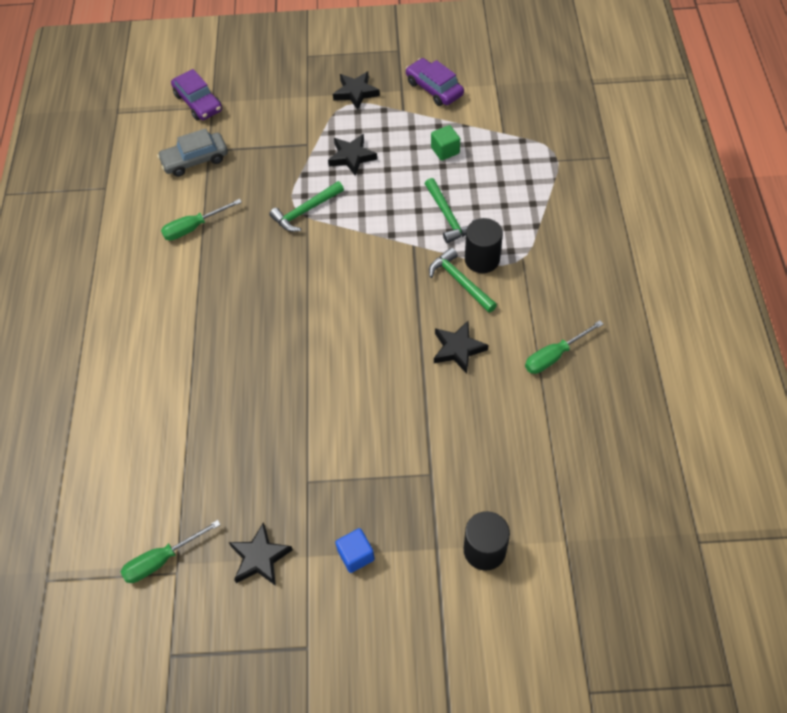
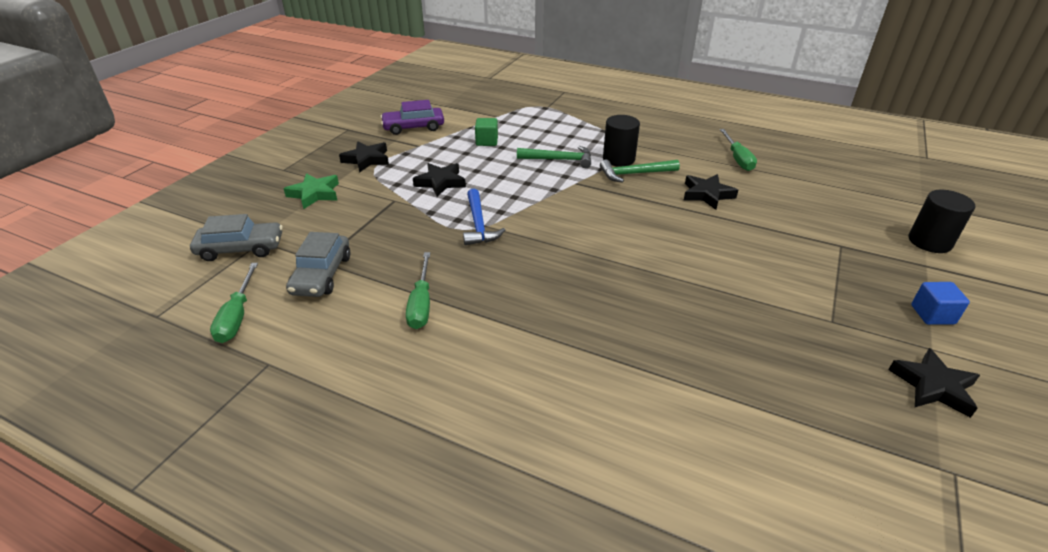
camera: 65 degrees left, 20 degrees down
(162, 560) = (933, 483): green screwdriver -> green screwdriver (237, 316)
(198, 102) = (241, 248): purple car -> grey car
(285, 95) = (314, 194): none -> green star
(305, 211) = (478, 224): green hammer -> blue hammer

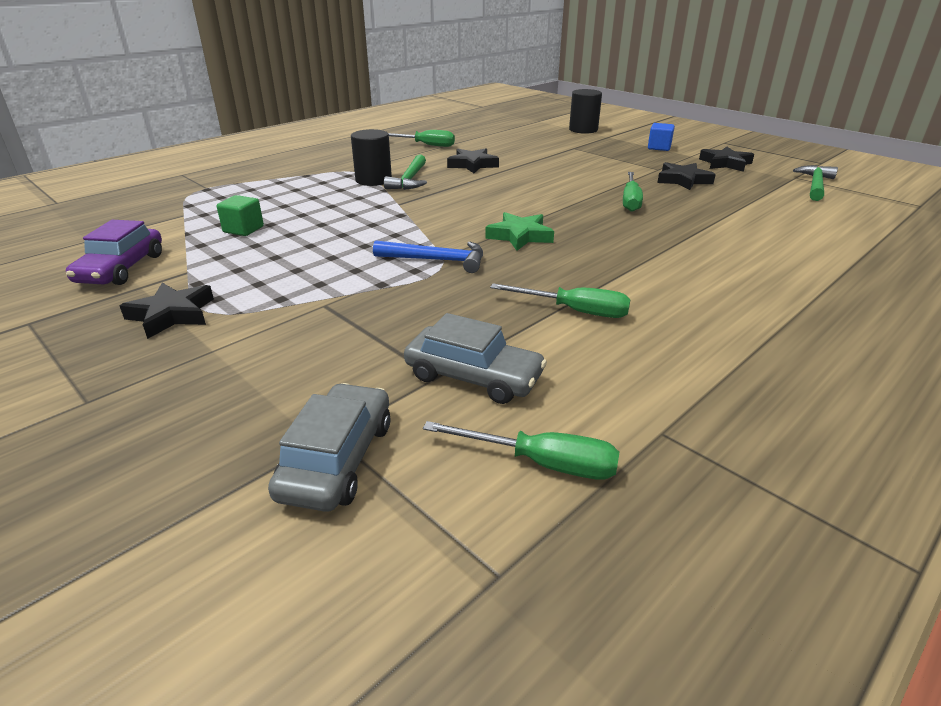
camera: 70 degrees left, 5 degrees down
(314, 194) = (227, 370): green star -> green star (520, 236)
(440, 182) = (313, 269): black star -> black star (683, 180)
(559, 160) = (342, 202): green hammer -> green hammer (815, 185)
(691, 309) = (630, 201): none -> green screwdriver

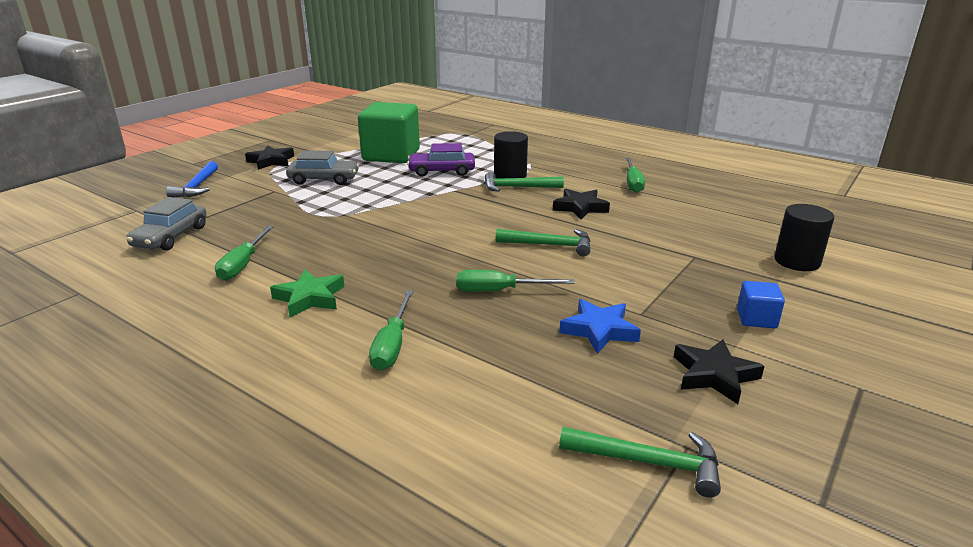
camera: 80 degrees right, 5 degrees down
(121, 268) = (331, 141): purple car -> purple car (442, 171)
(243, 229) = (391, 155): green cube -> green cube, size x2.30
(337, 459) = (115, 213): grey car -> grey car (324, 179)
(437, 260) = (338, 213): blue hammer -> blue hammer (197, 187)
(520, 236) = (388, 239): green star -> green star (310, 298)
(542, 463) = (77, 259): green screwdriver -> green screwdriver (392, 345)
(548, 180) = (550, 245): none -> green hammer
(683, 180) = (599, 330): black star -> blue star

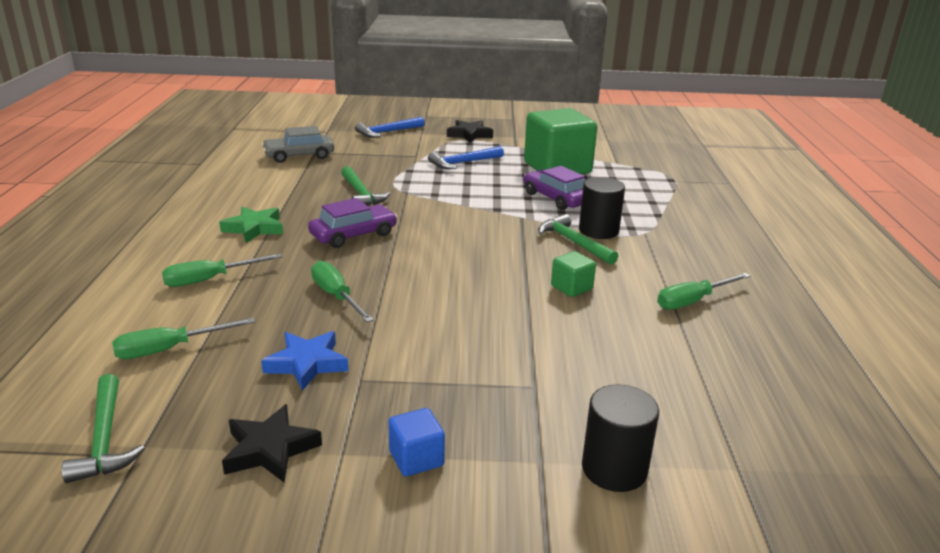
camera: 55 degrees right, 0 degrees up
(243, 264) = (282, 190): green screwdriver -> green screwdriver (169, 349)
(324, 179) = (463, 163): grey car -> blue hammer
(394, 256) = (353, 235): none -> purple car
(550, 245) = (457, 295): green hammer -> green hammer (361, 194)
(580, 208) = (571, 287): black star -> green cube

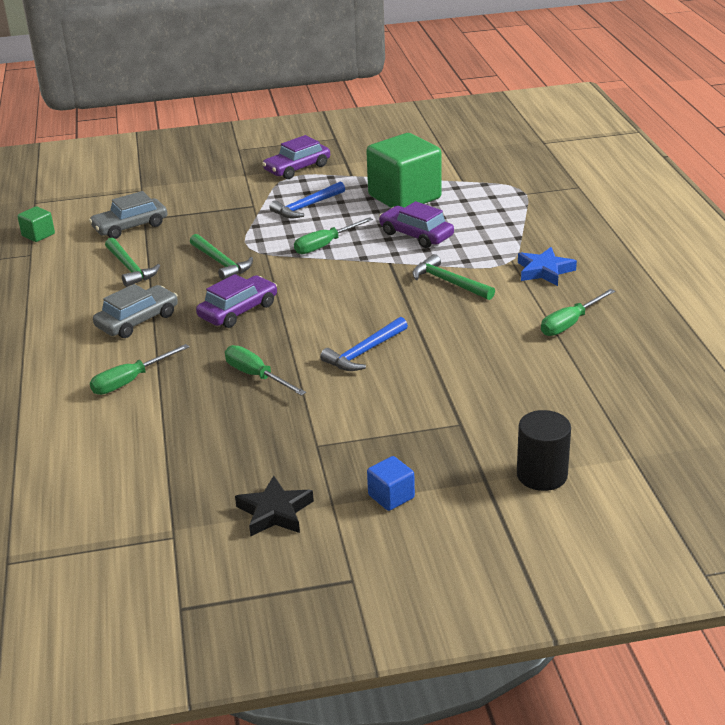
camera: 10 degrees left, 5 degrees up
(104, 439) = (138, 530): green hammer -> green hammer (130, 268)
(169, 349) = (139, 451): green screwdriver -> green screwdriver (325, 245)
(254, 228) = (137, 321): green star -> grey car
(307, 364) = (265, 441): blue star -> blue star (544, 271)
(387, 132) = (207, 179): blue hammer -> blue hammer (364, 352)
(469, 135) = (297, 168): black star -> purple car
(571, 287) = (462, 329): green cube -> green cube (38, 235)
(598, 230) = (468, 265): black cylinder -> none

